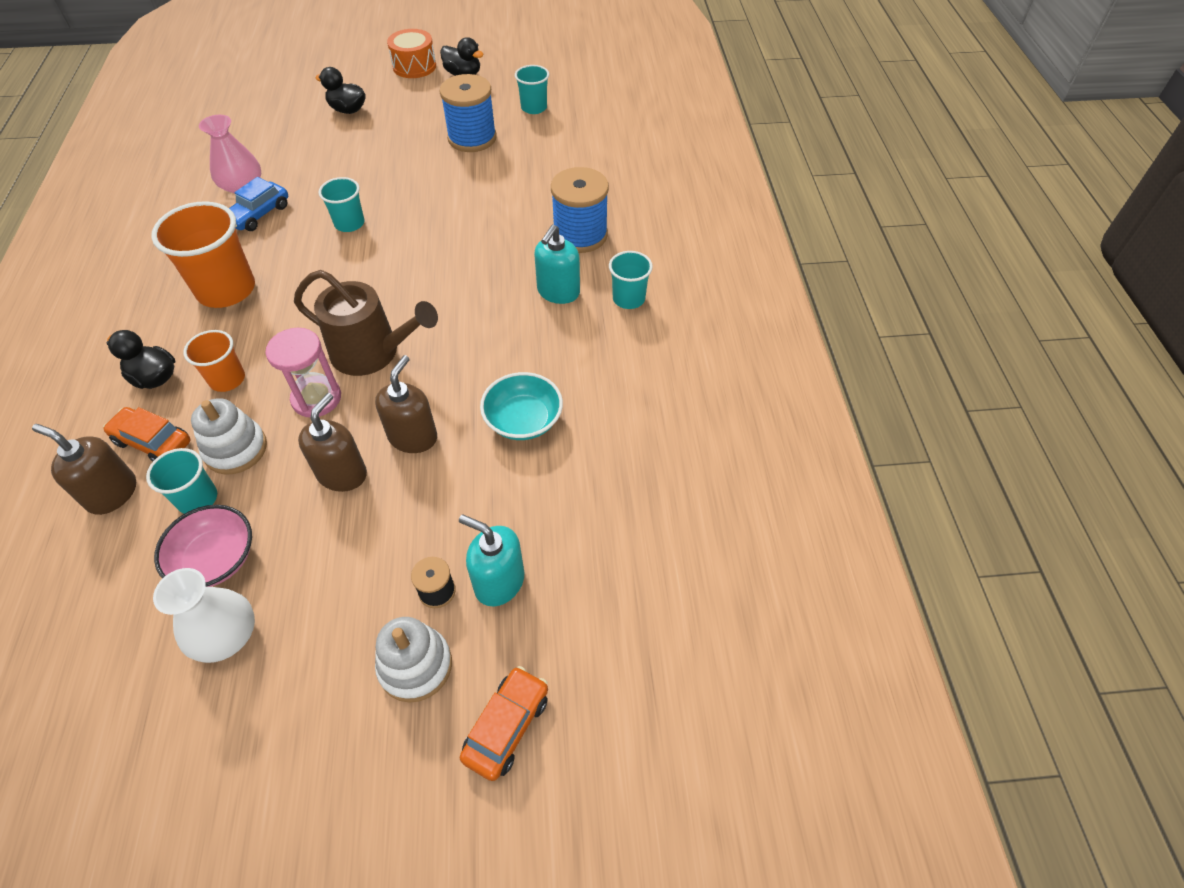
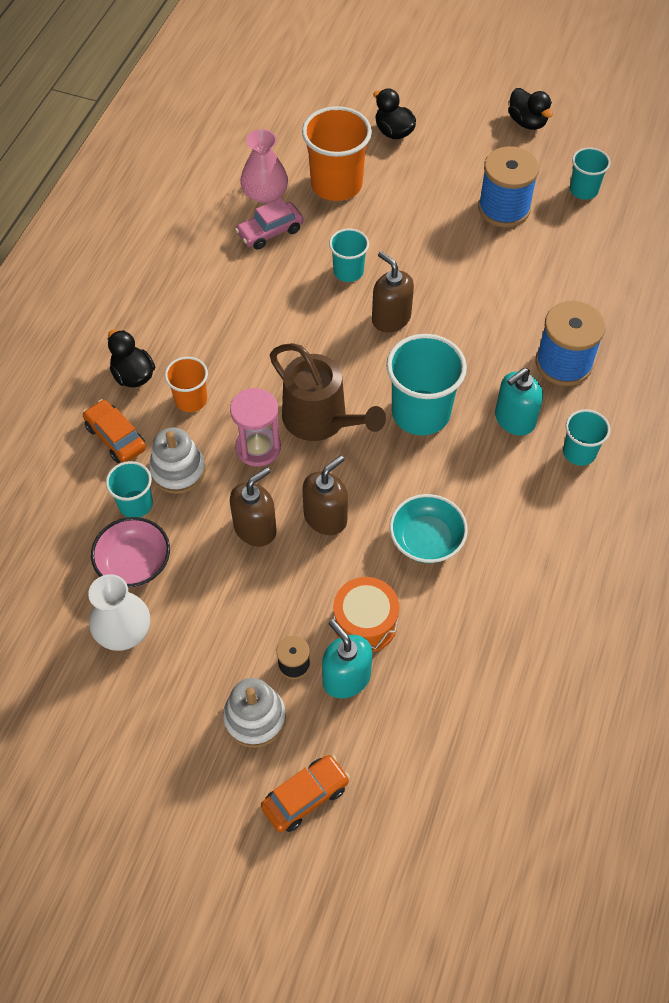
camera: 25 degrees right, 5 degrees up
(112, 493) = (73, 472): brown soap dispenser -> brown soap dispenser (391, 318)
(226, 290) = (217, 306): orange cup -> orange cup (336, 184)
(259, 214) = (270, 232): blue car -> pink car
(414, 66) = (480, 95): orange drum -> orange drum (365, 623)
(469, 315) = (421, 413): none -> turquoise cup

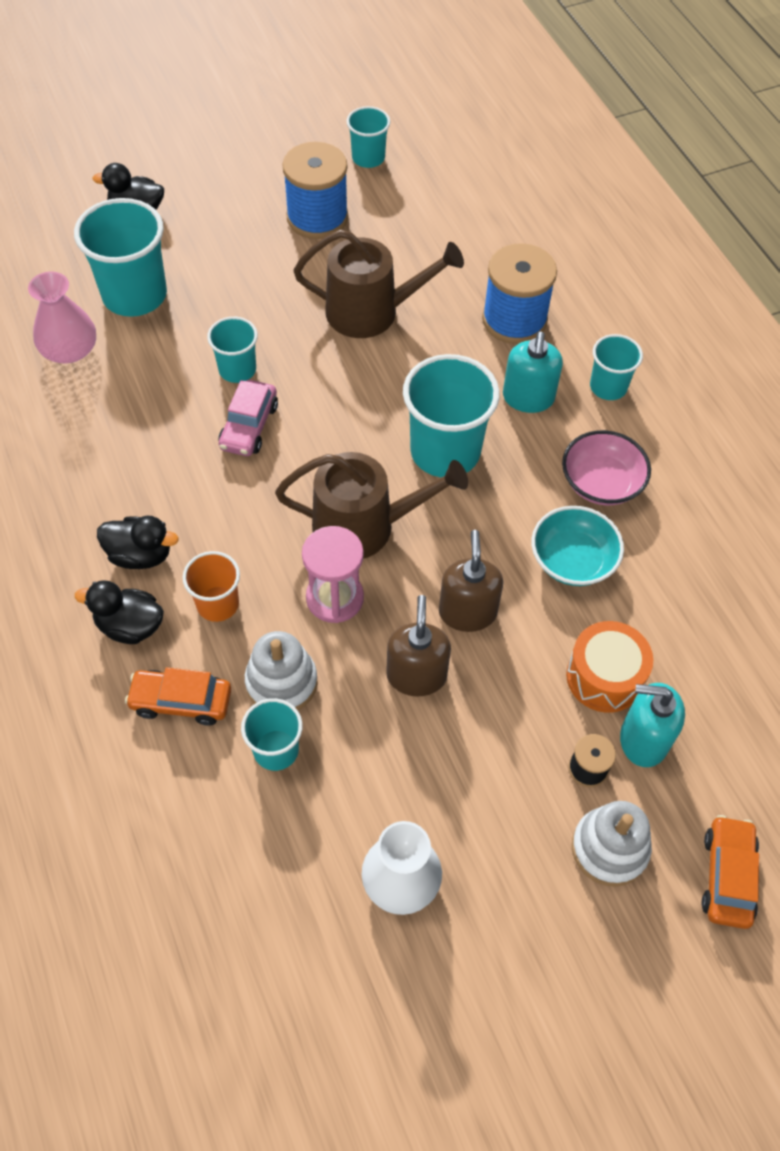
camera: 45 degrees left, 0 degrees up
(134, 563) = (339, 808): pink bowl -> pink bowl (601, 482)
(270, 232) = (117, 384): pink car -> pink car (249, 426)
(336, 184) = (134, 295): orange cup -> turquoise cup
(391, 318) = (325, 385): brown soap dispenser -> none
(472, 292) = (371, 312): none -> brown watering can
(527, 122) = (254, 127): black duck -> black duck (140, 555)

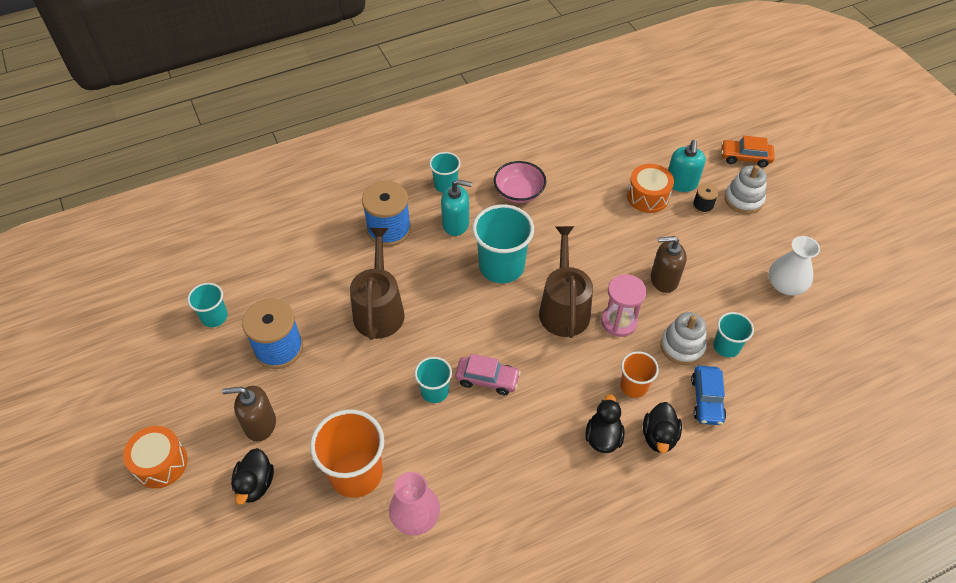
camera: 90 degrees left, 5 degrees down
(134, 295) = (356, 473): turquoise cup -> orange cup
(176, 135) = (161, 463): none -> orange drum
(181, 702) = (706, 400): orange car -> blue car
(467, 612) = (617, 255): brown soap dispenser -> brown soap dispenser (260, 424)
(572, 560) = (575, 207): turquoise bowl -> none

